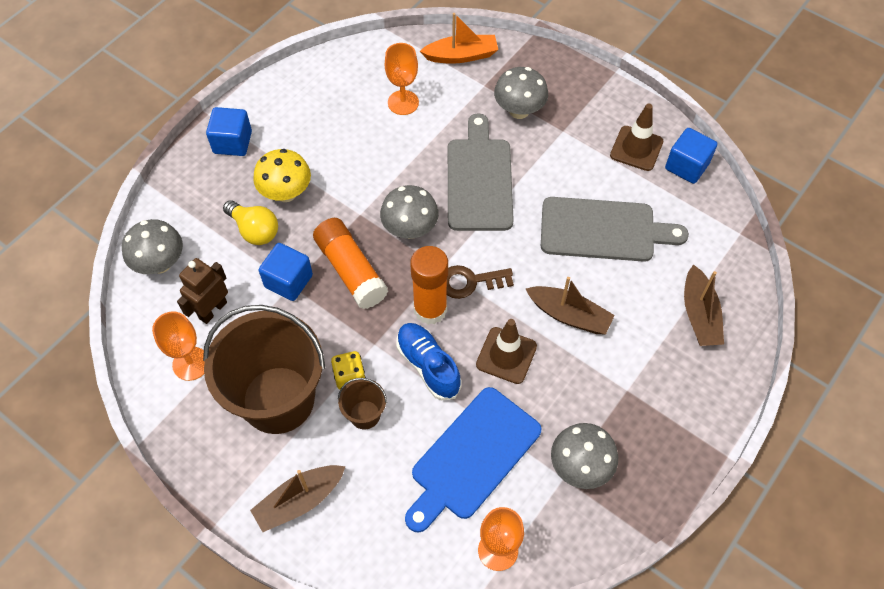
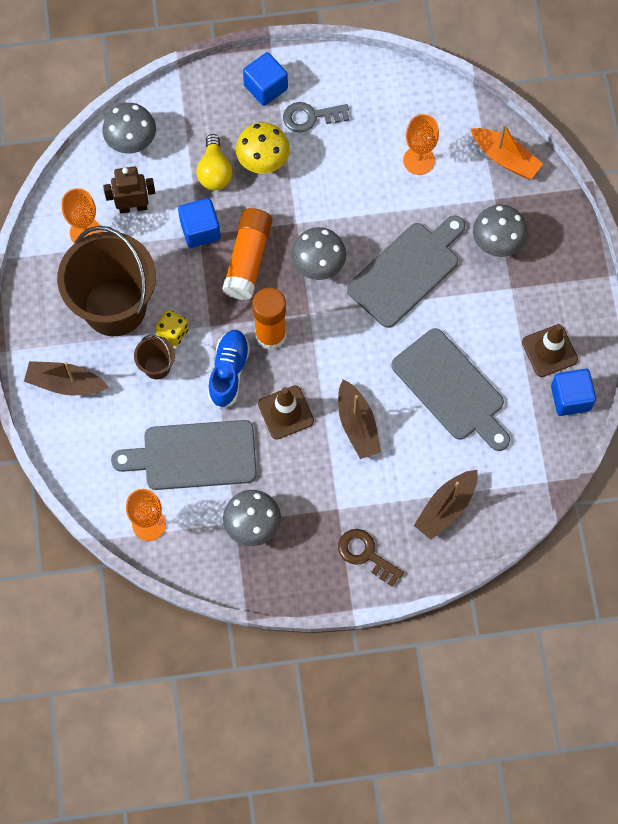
camera: 45 degrees right, 10 degrees up
(290, 136) = (310, 117): none -> grey key
(470, 282) = (317, 340): brown key -> brown key (365, 554)
(472, 457) = (193, 456): blue cutting board -> grey cutting board

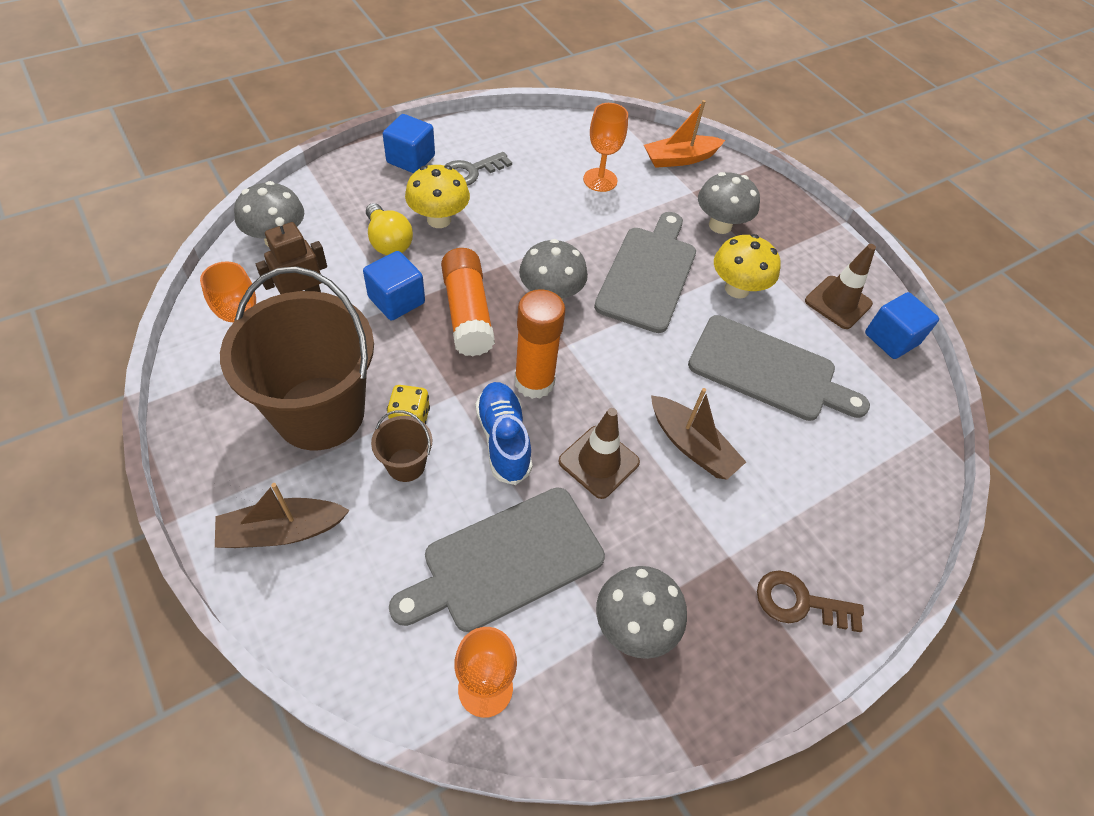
camera: 30 degrees left, 15 degrees down
(446, 508) = (852, 503): brown boat -> none
(472, 309) = (737, 289): none -> yellow mushroom
(505, 158) = (680, 159): orange boat -> orange boat turned 150 degrees clockwise

